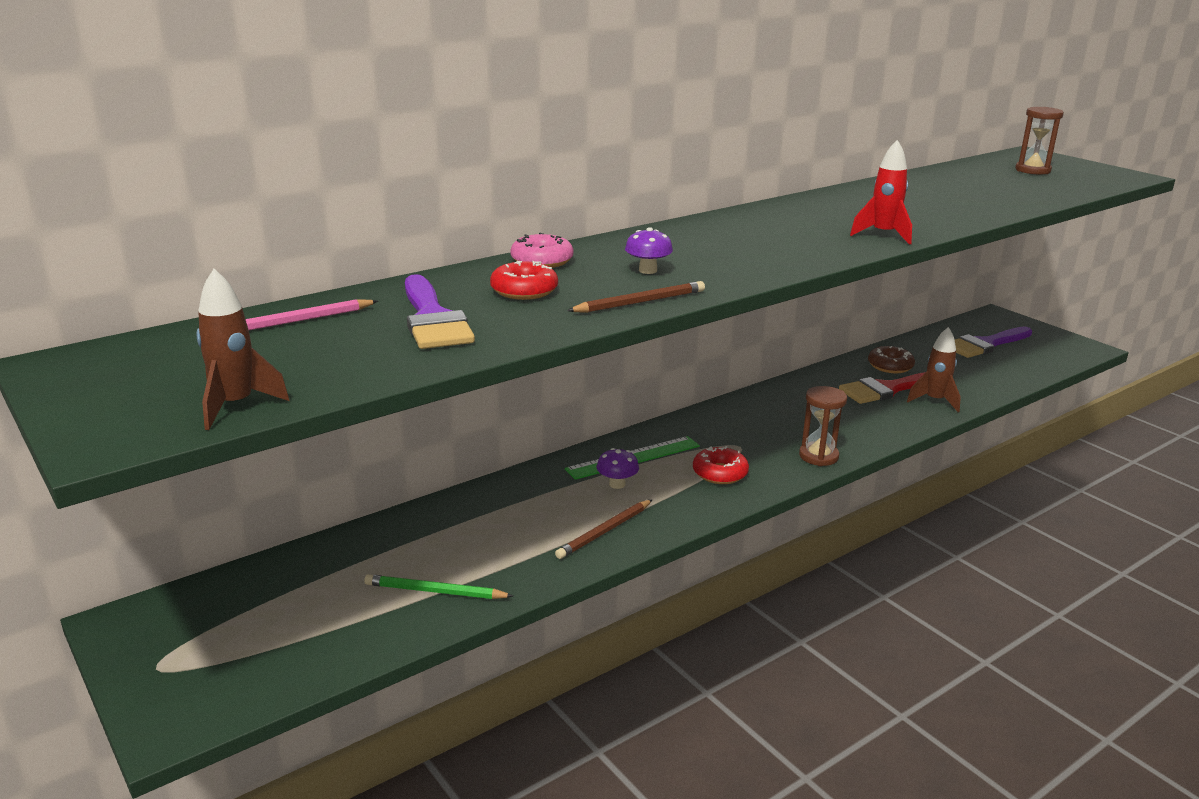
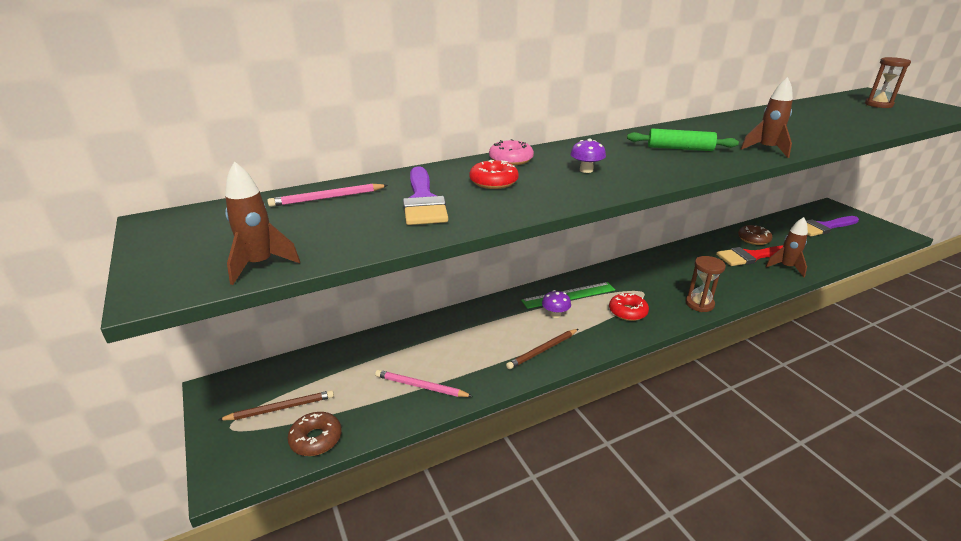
camera: 10 degrees right, 5 degrees up
(293, 670) = (316, 439): none -> brown donut
(435, 592) = (421, 386): green pencil -> pink pencil
(639, 302) = (577, 195): brown pencil -> brown pencil (280, 408)
(770, 237) = (679, 148): none -> green rolling pin
(883, 235) = (766, 150): red rocket -> brown rocket

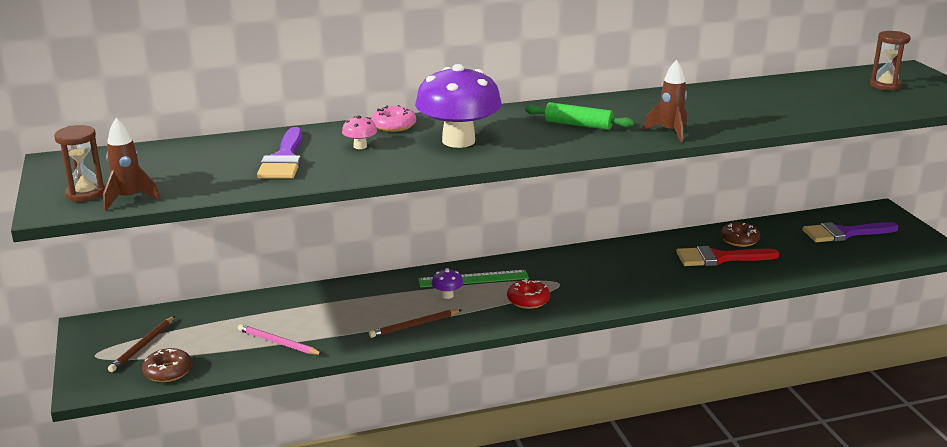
camera: 10 degrees right, 5 degrees down
(280, 408) = (143, 346): brown pencil -> brown pencil turned 120 degrees clockwise
(328, 198) = (202, 151): pink pencil -> none
(493, 182) = (360, 146): red donut -> pink mushroom
(586, 170) = (458, 141): purple mushroom -> purple mushroom, size x2.47
(699, 304) = (614, 300): brown hourglass -> brown hourglass (85, 194)
(786, 267) = (751, 273): brown rocket -> none

